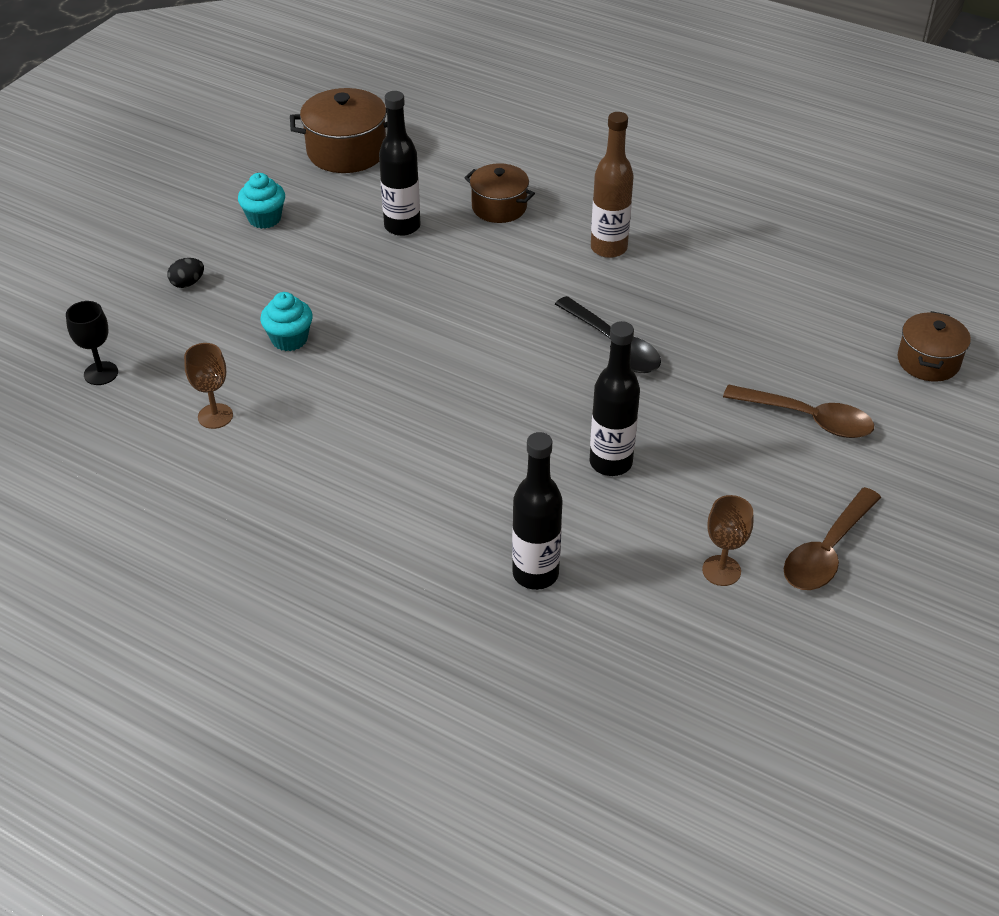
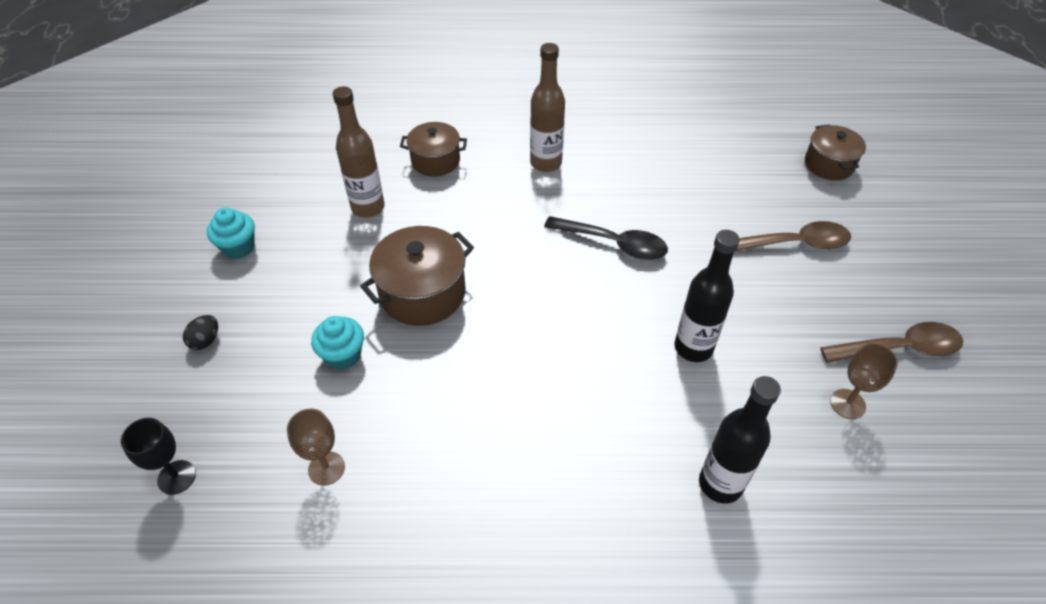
camera: 30 degrees left, 5 degrees up
(346, 151) = (271, 158): brown pot -> brown pot (422, 293)
(402, 226) = (368, 207): black bottle -> brown bottle
(826, 551) = (899, 348): brown spoon -> brown spoon turned 105 degrees counterclockwise

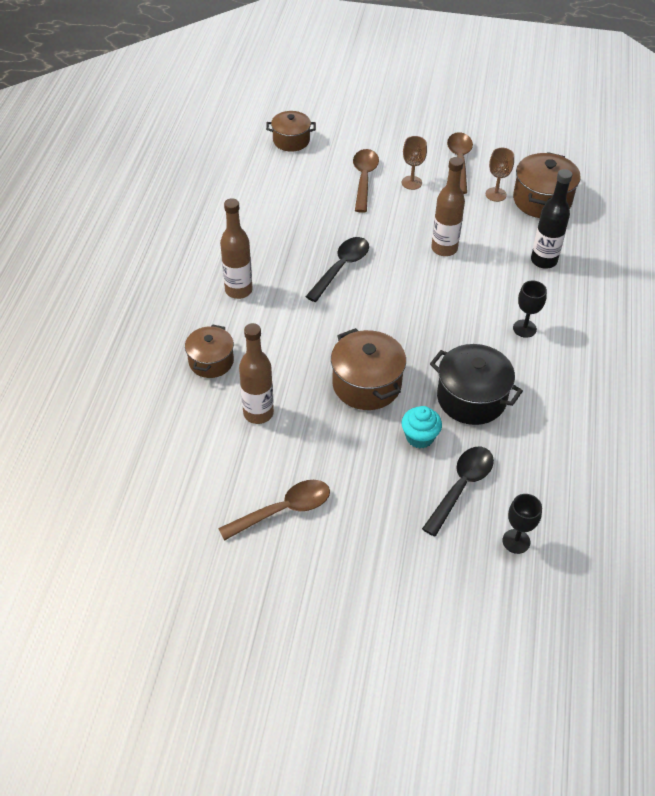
camera: 80 degrees left, 0 degrees up
(205, 340) = (389, 530): black egg -> none
(238, 247) = (283, 510): turquoise cupcake -> brown spoon
(266, 407) = (461, 486): none -> black spoon
(326, 468) = (516, 450): brown goblet -> brown goblet (411, 183)
(414, 406) = (471, 398): none -> black pot
(560, 464) = (524, 328): none -> black goblet
(693, 348) = (444, 248): black bottle -> brown bottle
(870, 473) = (542, 200): none -> brown pot

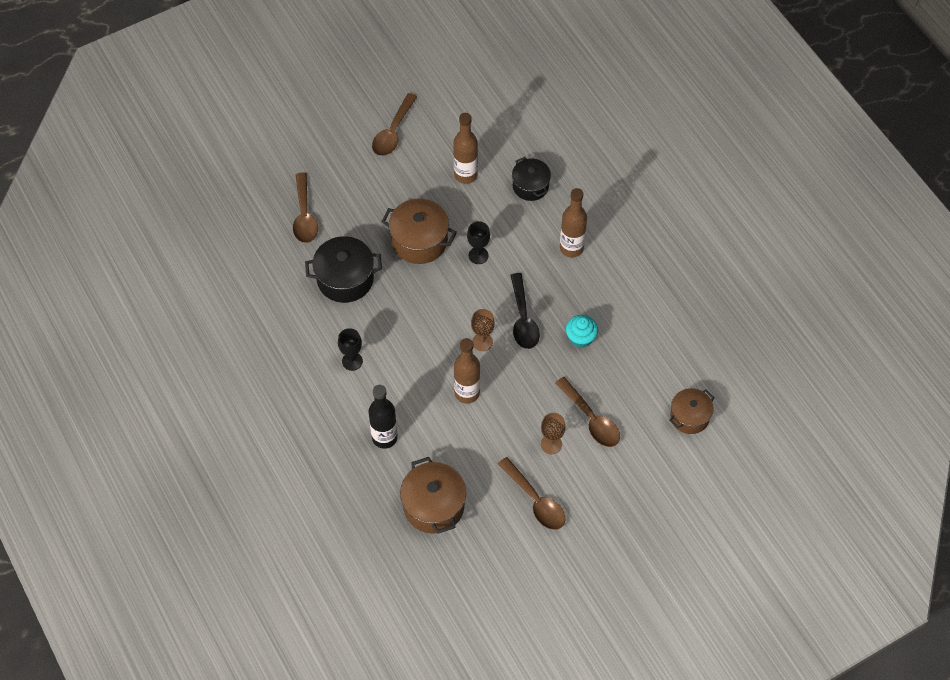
camera: 140 degrees right, 10 degrees up
(211, 361) = (530, 186): brown pot -> black pot
(419, 437) = (355, 229): turquoise cupcake -> turquoise cupcake (580, 338)
(461, 486) = (304, 216): black spoon -> brown spoon
(495, 194) = (475, 483): brown goblet -> brown goblet (482, 342)
(516, 541) = (248, 205): black goblet -> black goblet (478, 255)

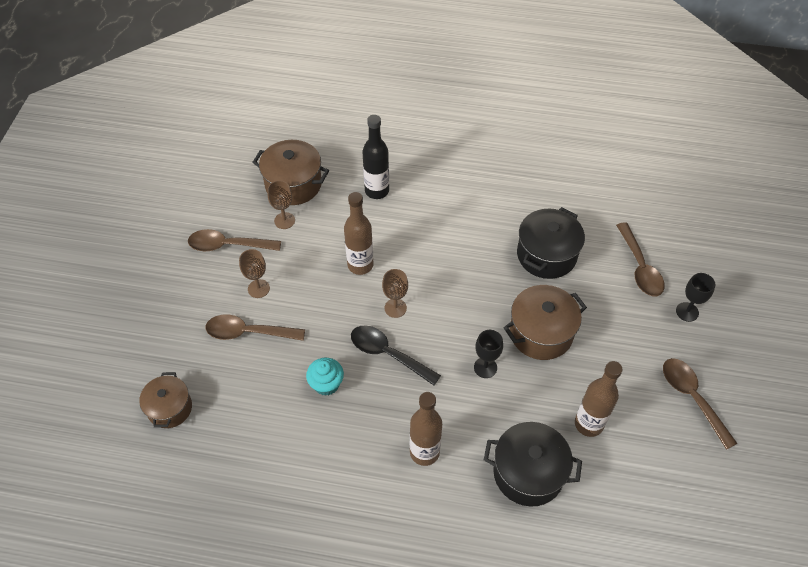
camera: 130 degrees right, 5 degrees down
(304, 216) = (640, 267): brown spoon -> brown spoon turned 135 degrees counterclockwise
(352, 361) = (462, 212): black goblet -> black goblet (687, 312)
(475, 480) = (284, 220): none -> brown goblet
(530, 186) = (528, 473): black pot -> black pot, size x1.51

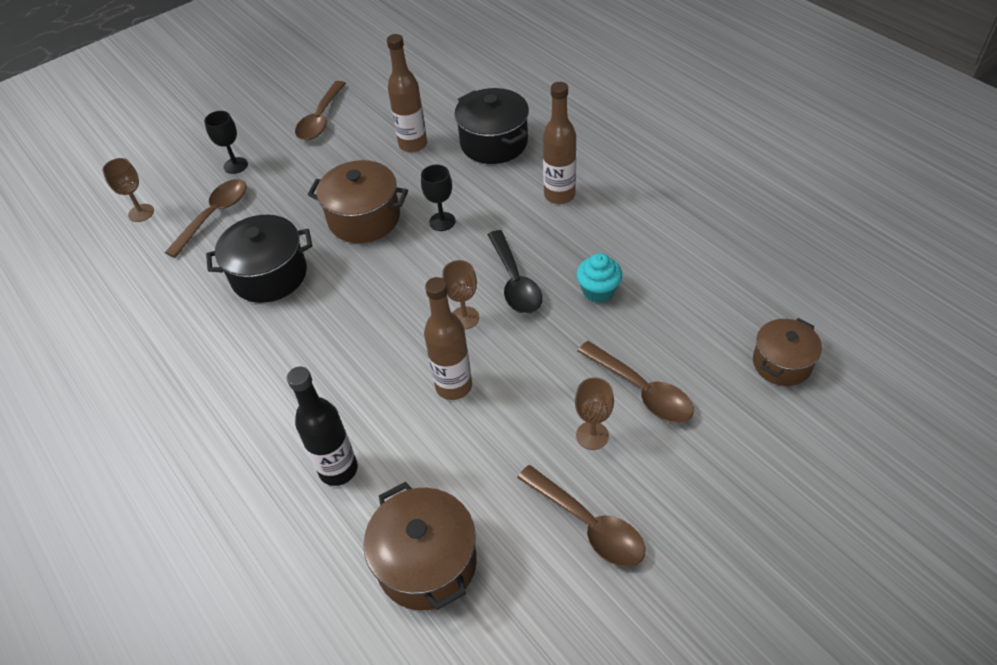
camera: 135 degrees left, 5 degrees down
(284, 220) = (487, 510): brown goblet -> brown goblet (141, 213)

